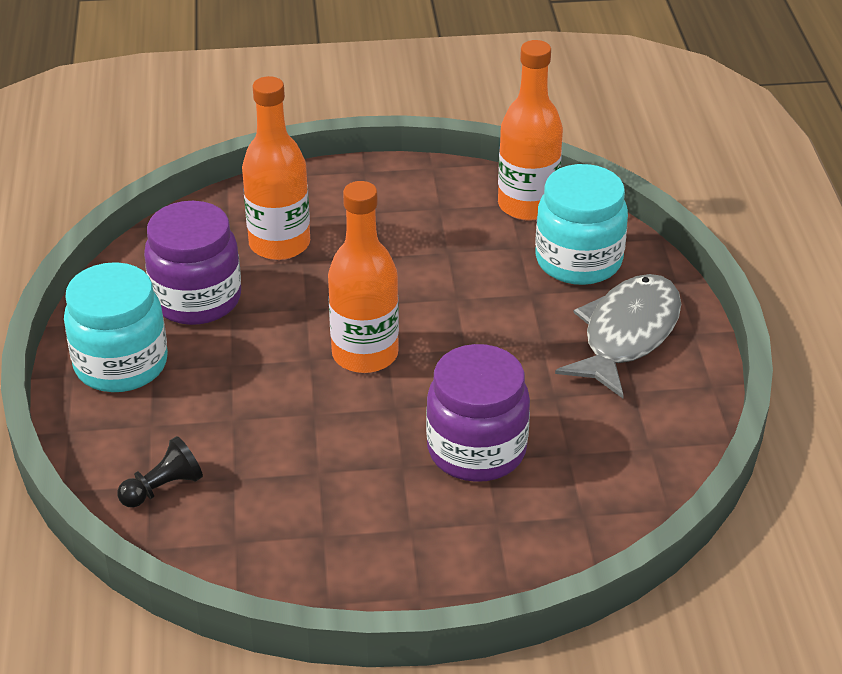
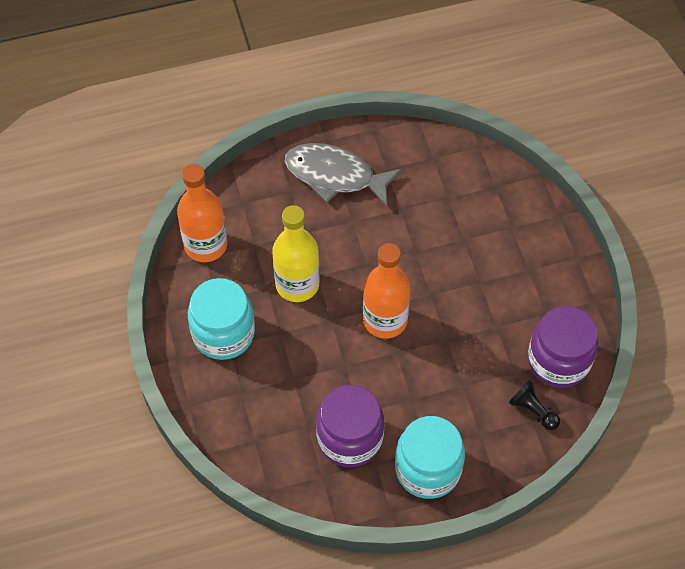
camera: 100 degrees left, 20 degrees up
(279, 244) = (277, 398): orange bottle -> none
(446, 278) = (297, 284): none -> yellow bottle
(476, 450) = (457, 244): purple jar -> purple jar (558, 361)
(578, 261) = (264, 208): turquoise jar -> turquoise jar (223, 333)

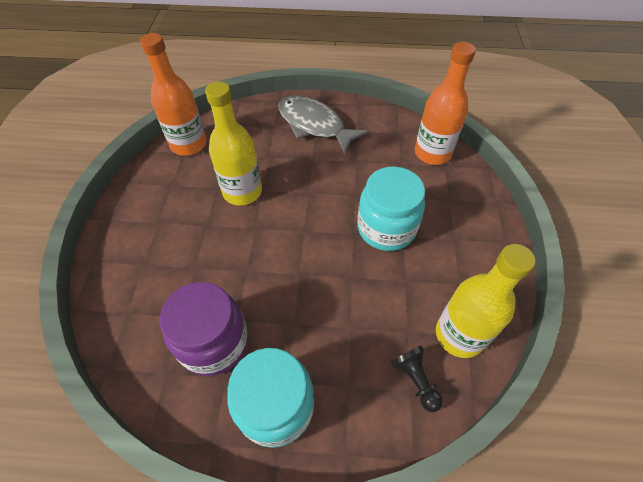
camera: 20 degrees right, 5 degrees down
(223, 333) = (160, 211): turquoise jar -> turquoise jar (386, 228)
(385, 320) = (302, 242): orange bottle -> orange bottle (432, 153)
(558, 361) = (459, 335): purple jar -> yellow bottle

